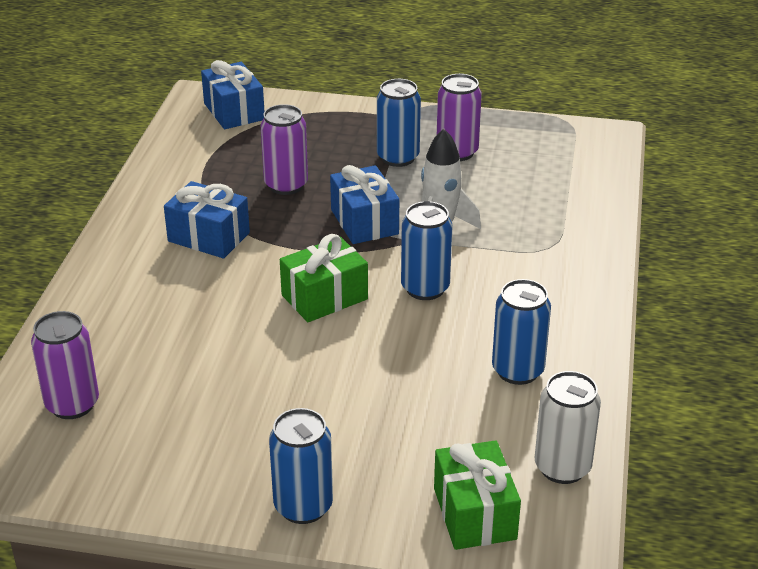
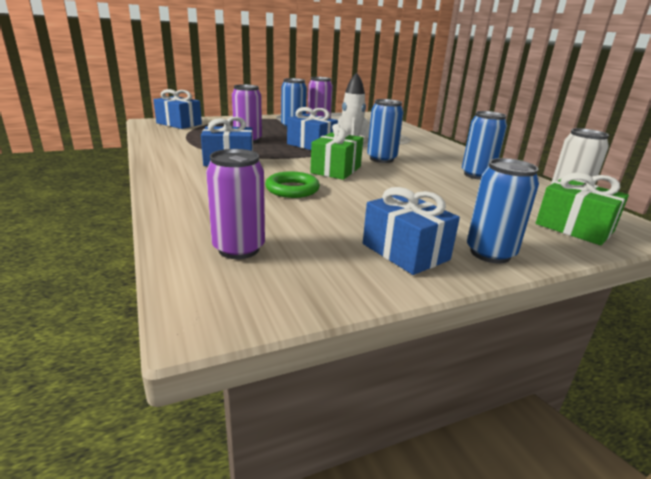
camera: 35 degrees left, 10 degrees down
(218, 469) = (405, 252): none -> blue gift
(222, 323) = (292, 189): none -> green ring

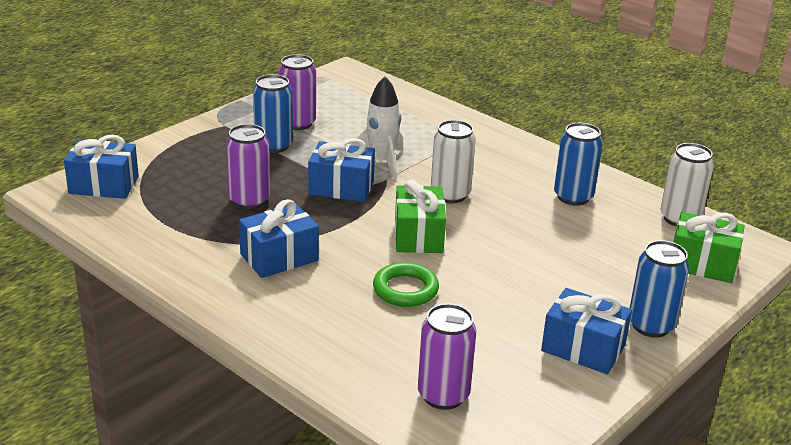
camera: 25 degrees left, 5 degrees up
(381, 159) = (450, 195): blue can -> white can

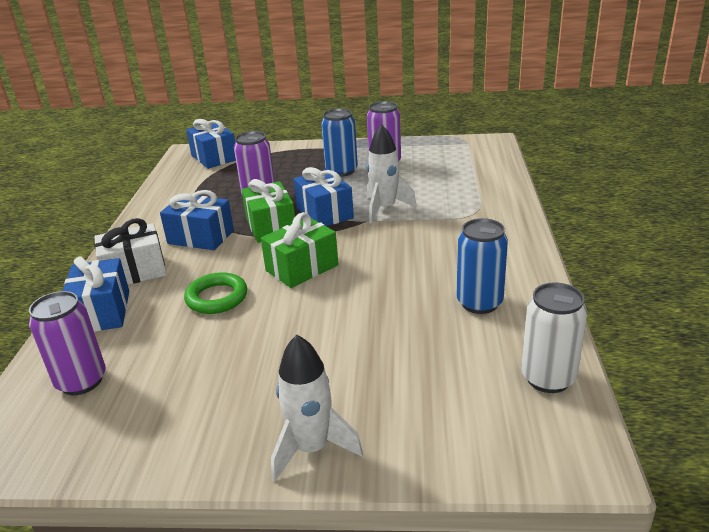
camera: 55 degrees right, 0 degrees up
(289, 312) = (135, 271): none -> white gift
(450, 195) = (384, 252): white can -> none
(583, 348) = (224, 423): blue gift -> blue gift (102, 312)
(651, 325) = (312, 448): blue can -> white rocket
(702, 264) = (480, 432): green gift -> green gift (271, 226)

